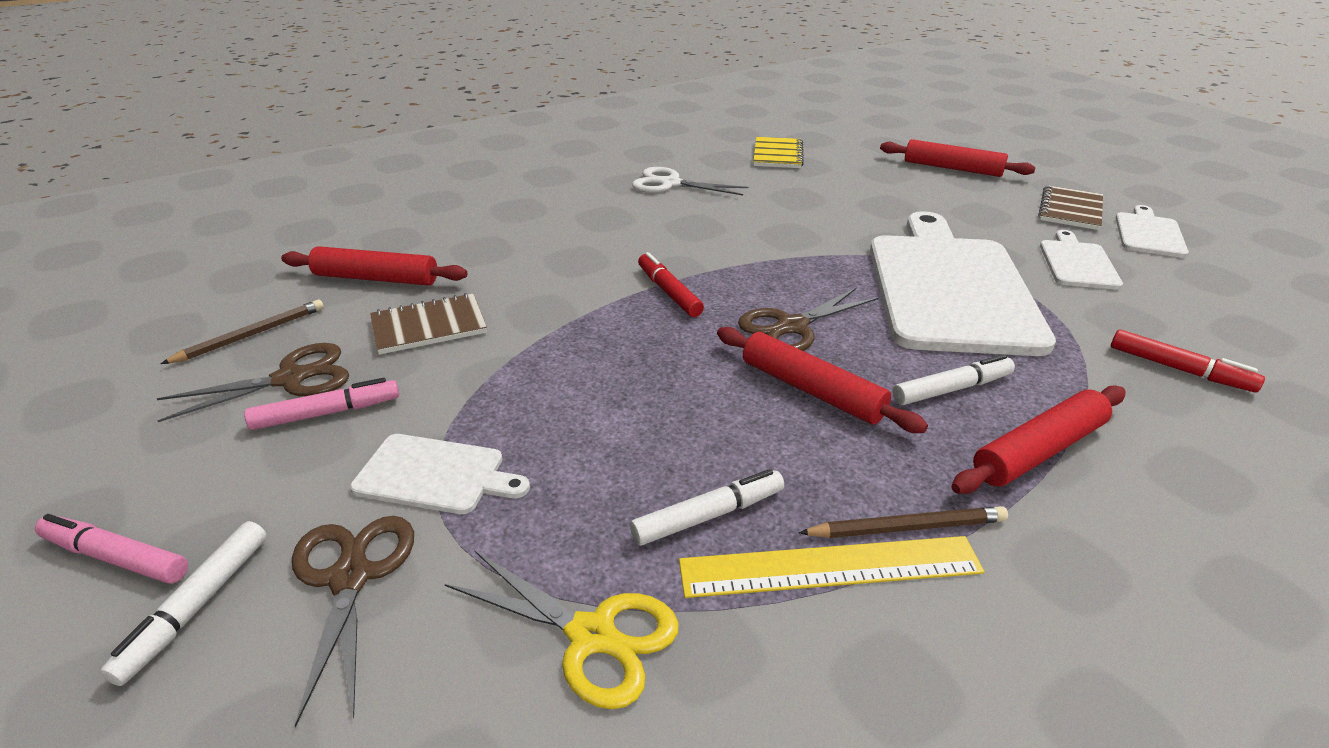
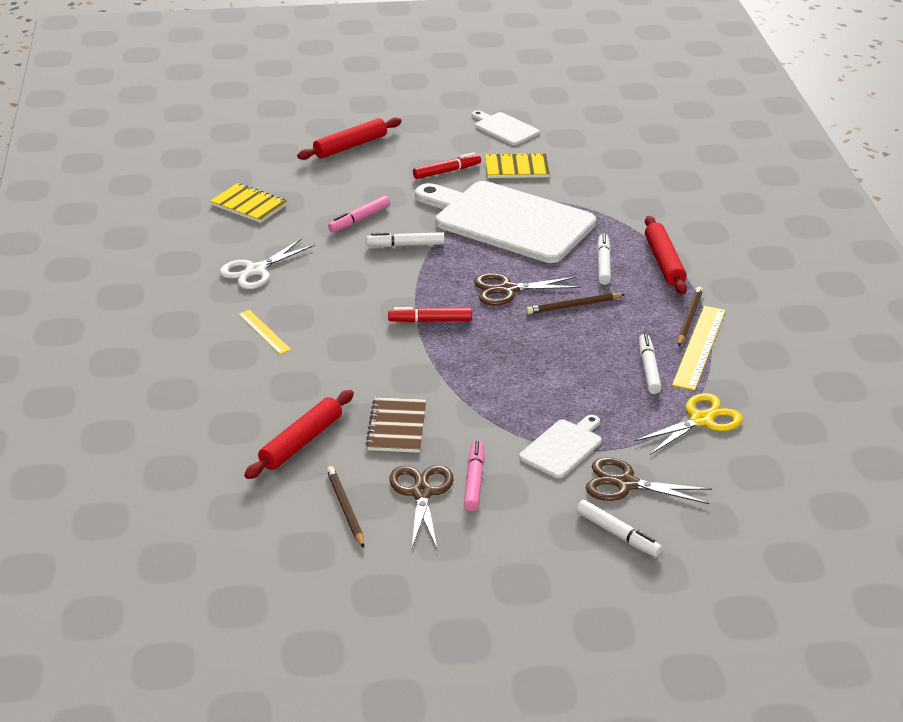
camera: 65 degrees left, 0 degrees up
(116, 557) = (563, 563): pink marker -> pink marker (359, 219)
(567, 212) = (264, 332): none -> yellow ruler
(791, 326) = (507, 290): brown scissors -> brown scissors turned 90 degrees clockwise
(807, 240) = (405, 245): none -> white marker
(812, 390) = (574, 306): red rolling pin -> brown pencil
(1070, 210) = (453, 136): brown notebook -> none
(1077, 263) = (517, 168): white cutting board -> yellow notebook
(1179, 369) = (634, 194): red marker -> red marker (447, 171)

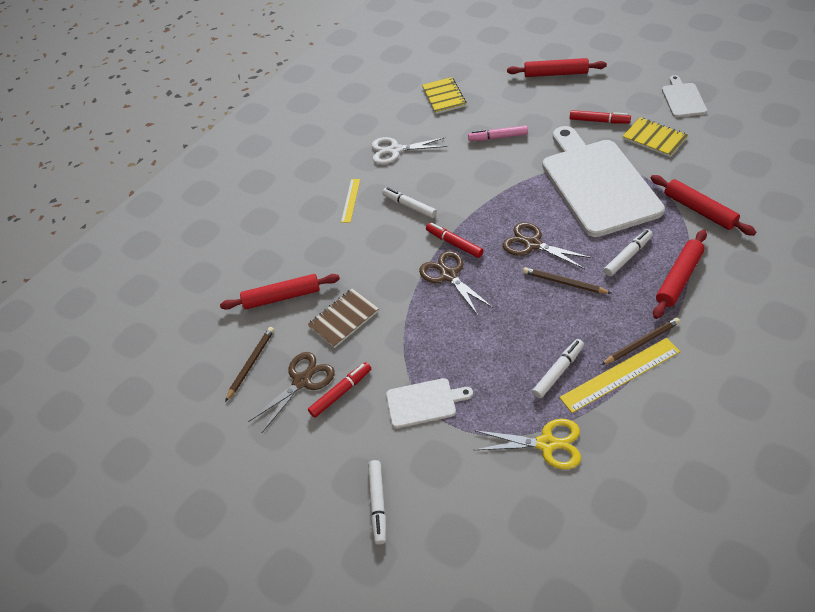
camera: 50 degrees right, 15 degrees up
(405, 245) = (505, 172): white marker -> white marker (409, 206)
(474, 481) = (341, 392): pink marker -> red marker
(621, 208) = (699, 210): none -> red rolling pin
(625, 484) = (430, 463): brown scissors -> brown scissors (448, 275)

